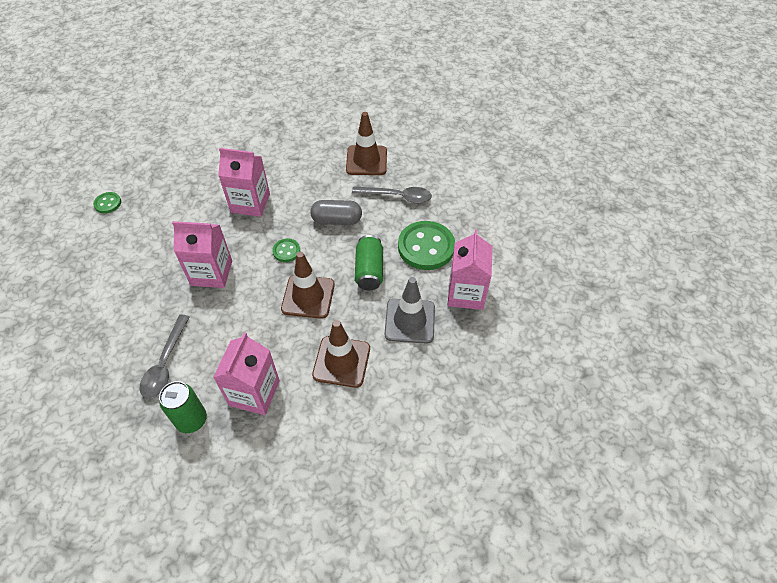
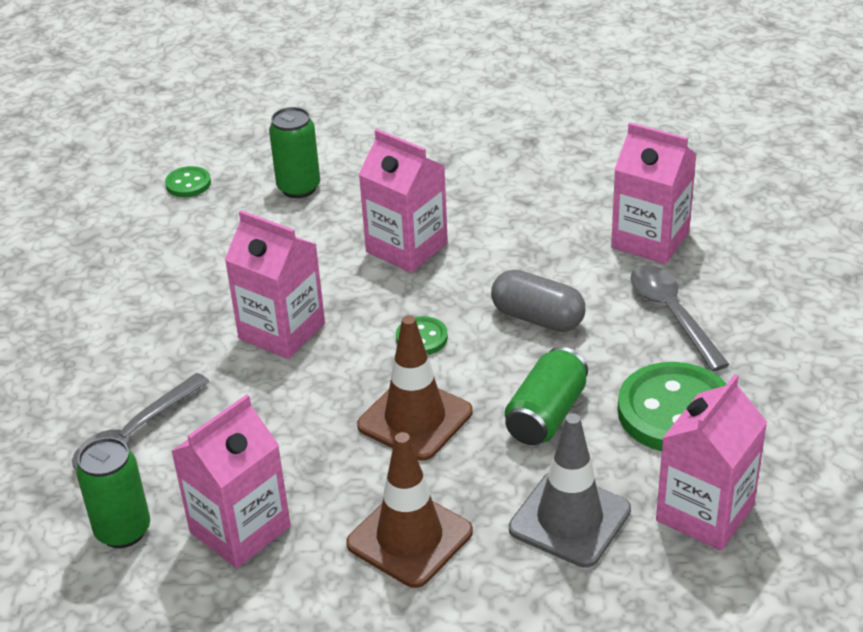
camera: 30 degrees right, 15 degrees down
(173, 187) = (299, 188): none -> green can
(366, 160) = (650, 240): brown traffic cone -> pink carton
(397, 197) = (672, 314): grey spoon -> grey spoon turned 150 degrees counterclockwise

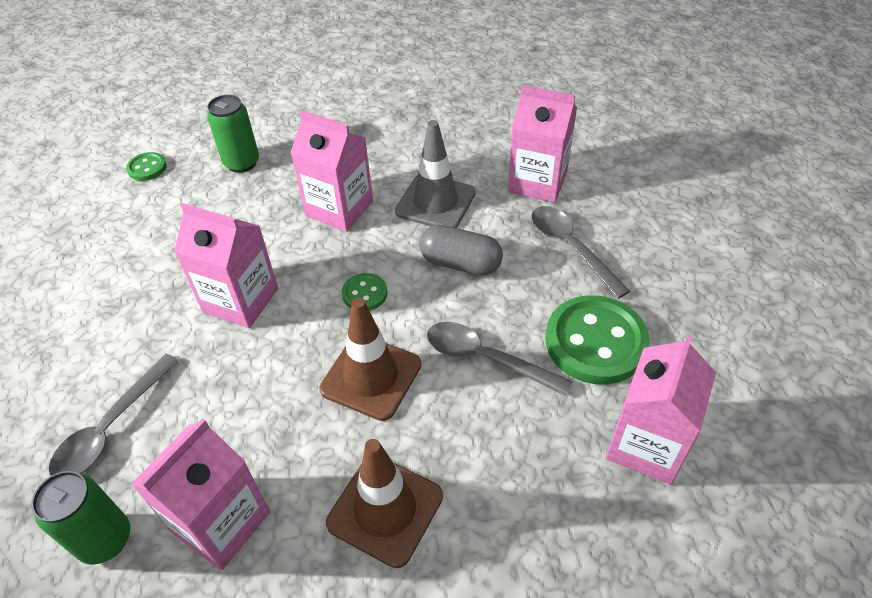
camera: 10 degrees left, 10 degrees up
(546, 415) = (486, 358): green can -> grey spoon
(570, 519) = (528, 468): grey traffic cone -> grey traffic cone (435, 202)

